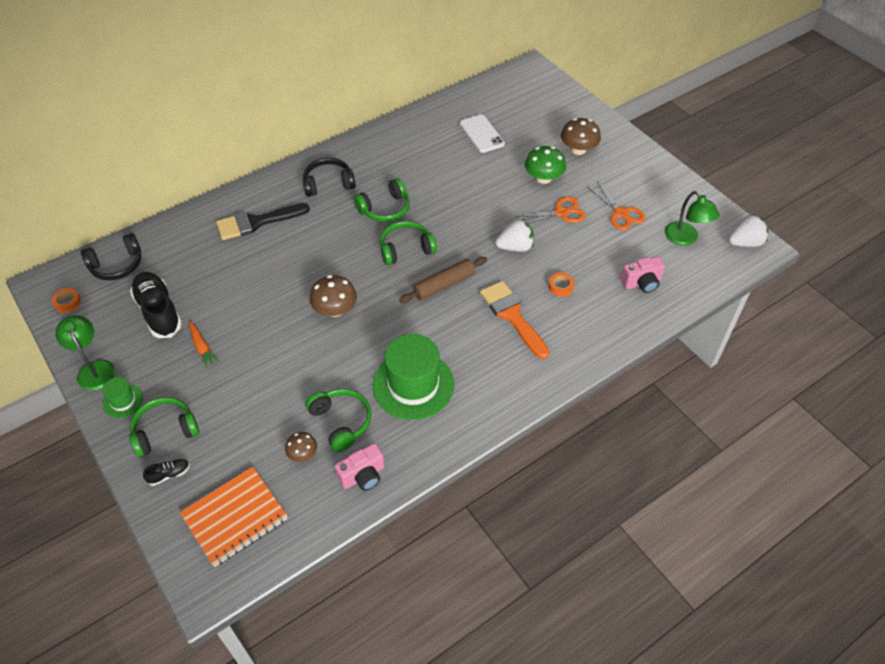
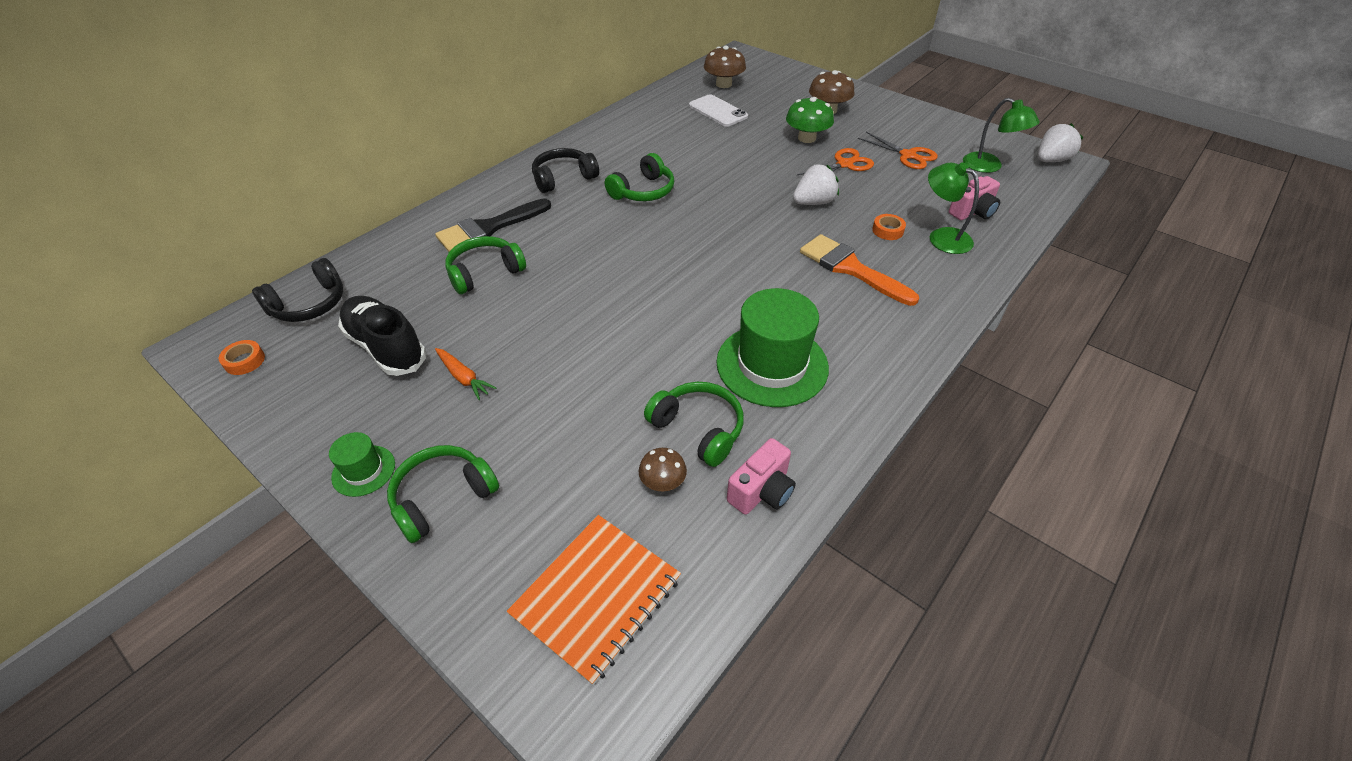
camera: 15 degrees left, 5 degrees down
(94, 369) = (306, 437): green lamp -> green lamp (942, 237)
(169, 474) = (469, 558): black shoe -> none
(335, 309) = (629, 301): brown mushroom -> brown mushroom (723, 84)
(406, 249) = (687, 225): green headphones -> green headphones (485, 272)
(444, 285) = (752, 252): brown rolling pin -> none

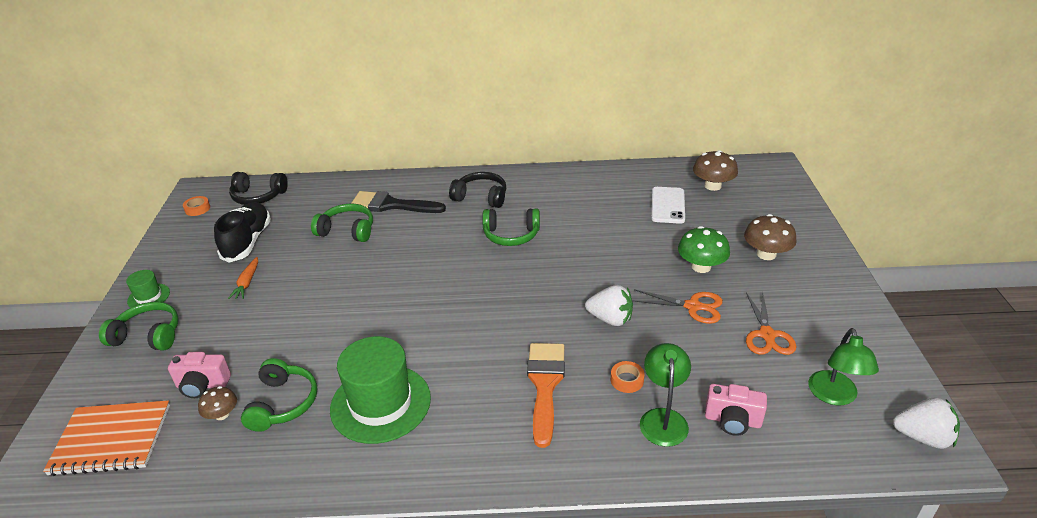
camera: 50 degrees right, 10 degrees down
(761, 491) = (247, 466): pink camera -> pink camera (202, 385)

